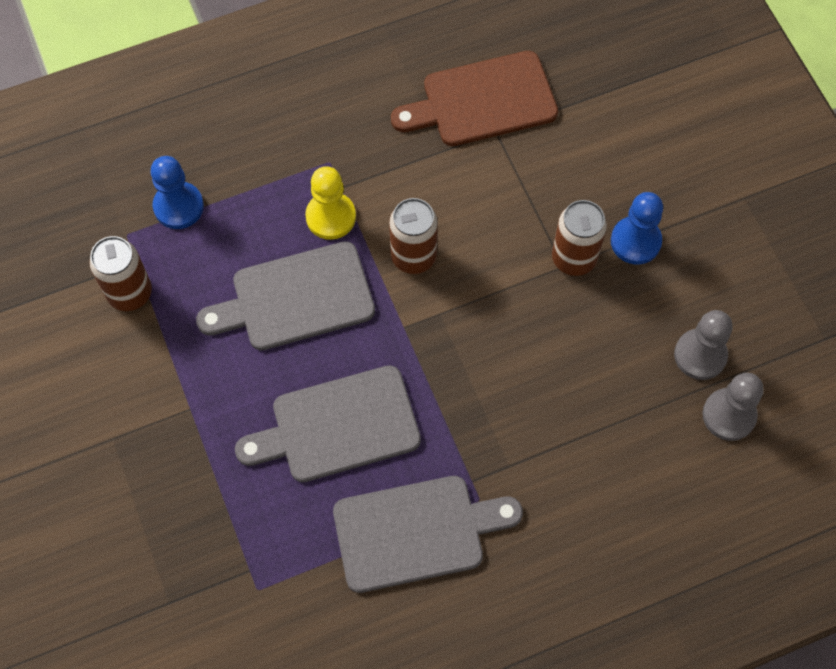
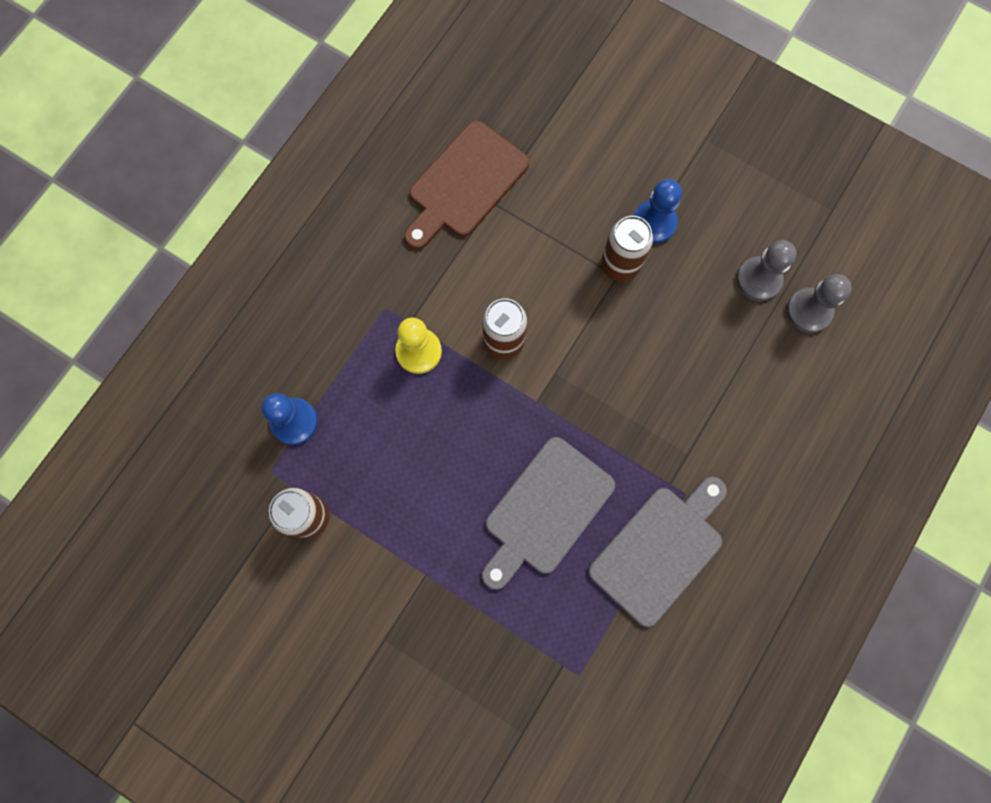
camera: 35 degrees left, 10 degrees up
(295, 298) = (440, 434): grey cutting board -> none

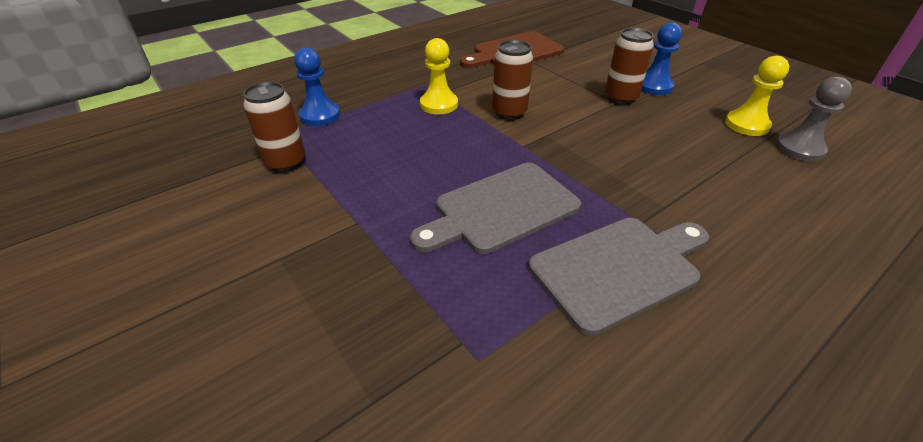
camera: 20 degrees right, 35 degrees down
(758, 279) = (746, 125): grey pawn -> yellow pawn

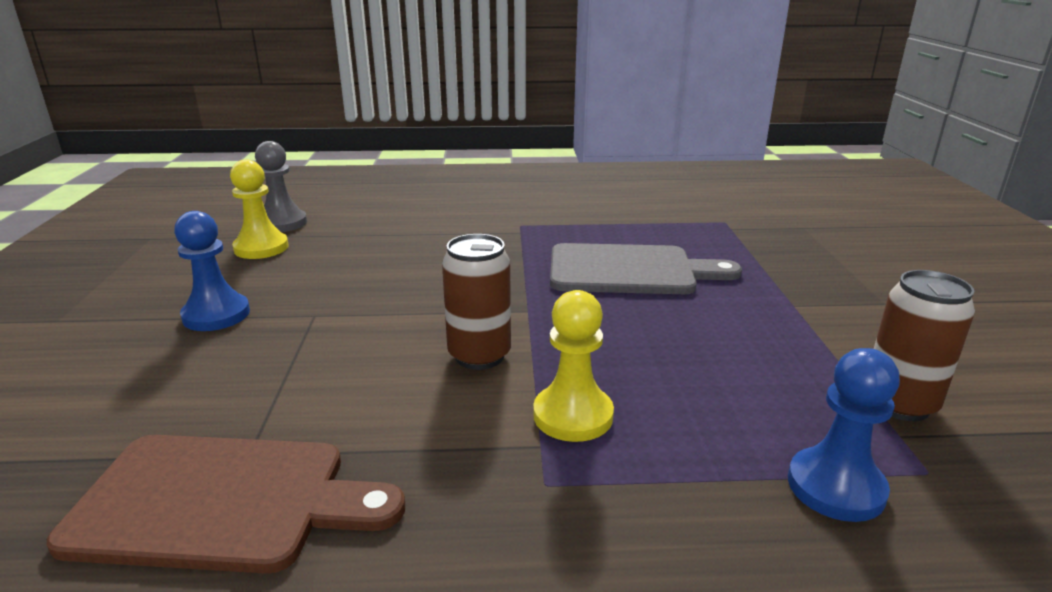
camera: 145 degrees left, 15 degrees down
(619, 268) = (581, 221): grey cutting board -> none
(620, 98) = (296, 317): brown can -> none

